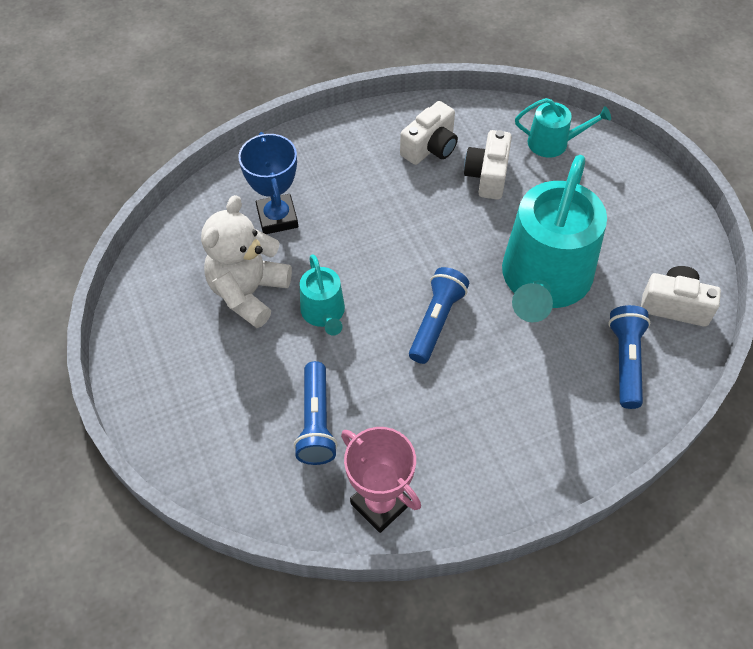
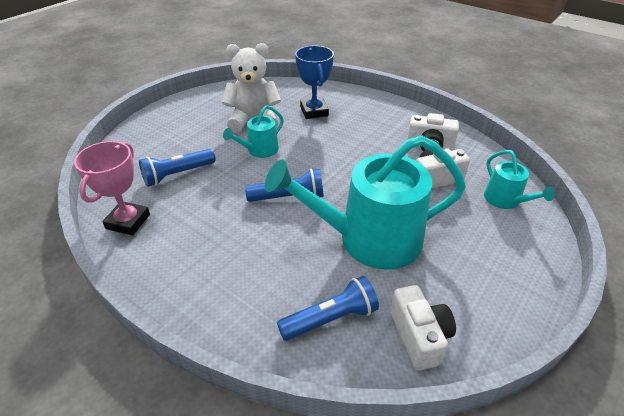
camera: 60 degrees right, 15 degrees down
(277, 218) = (314, 111): blue trophy -> blue trophy turned 60 degrees counterclockwise

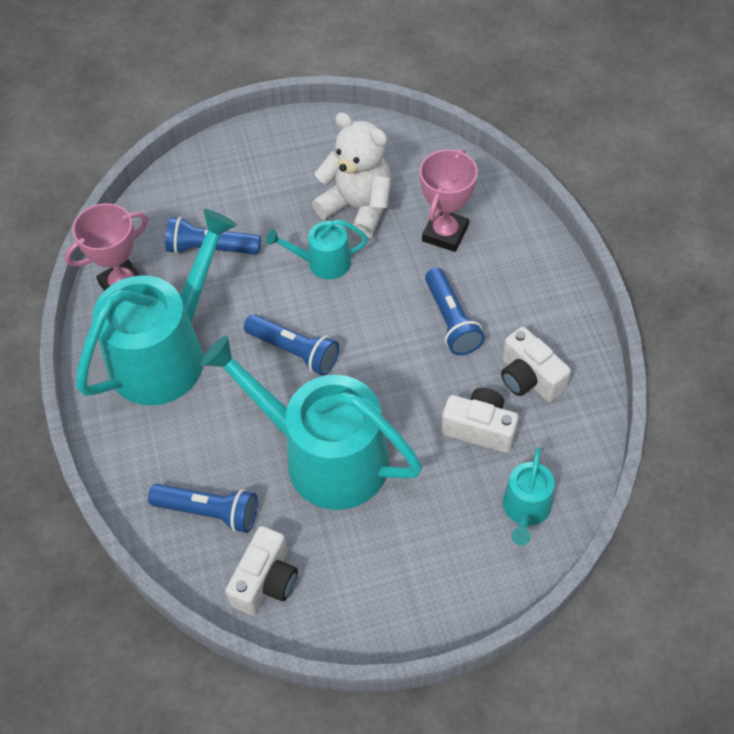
camera: 40 degrees right, 15 degrees up
(199, 242) = (165, 354): none -> turquoise watering can
(314, 111) = (445, 233): blue trophy -> pink trophy
(361, 142) = (451, 321): none -> blue flashlight

